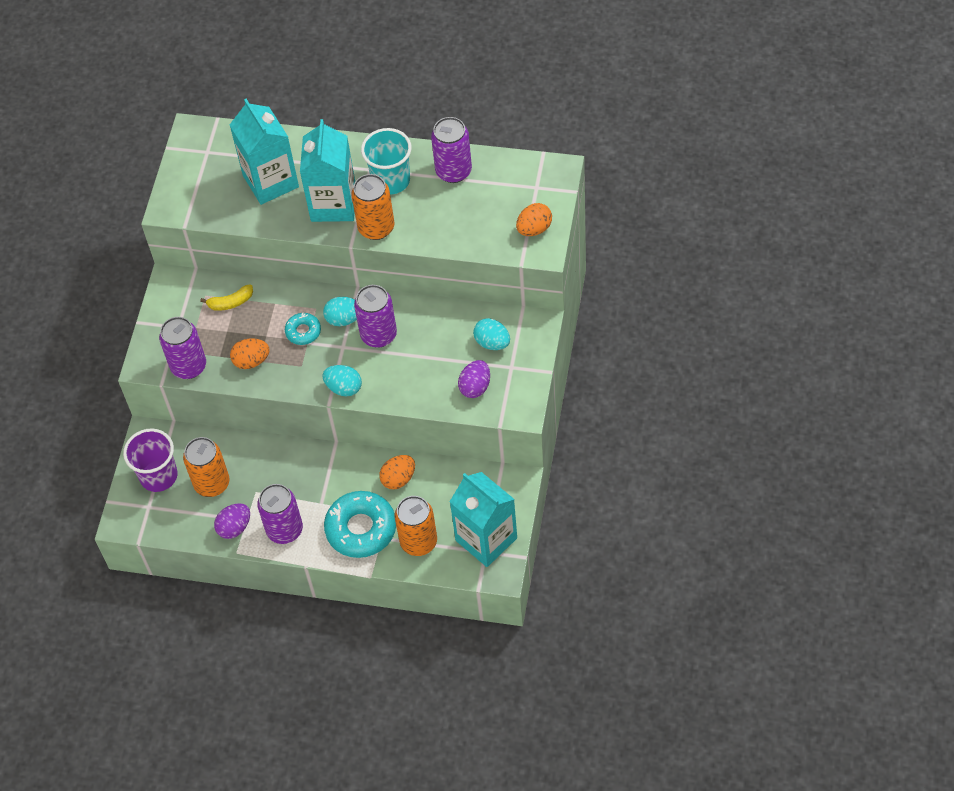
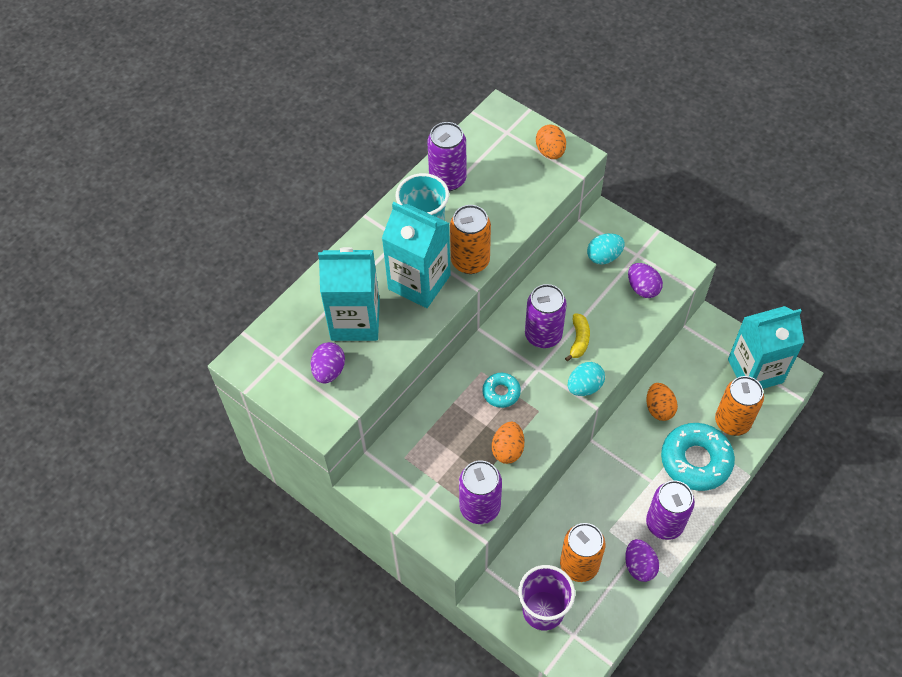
camera: 65 degrees left, 0 degrees up
(214, 188) = (329, 371): none -> purple egg
(231, 302) = (428, 438): yellow banana -> yellow banana (579, 340)
(344, 319) = (508, 354): turquoise egg -> none

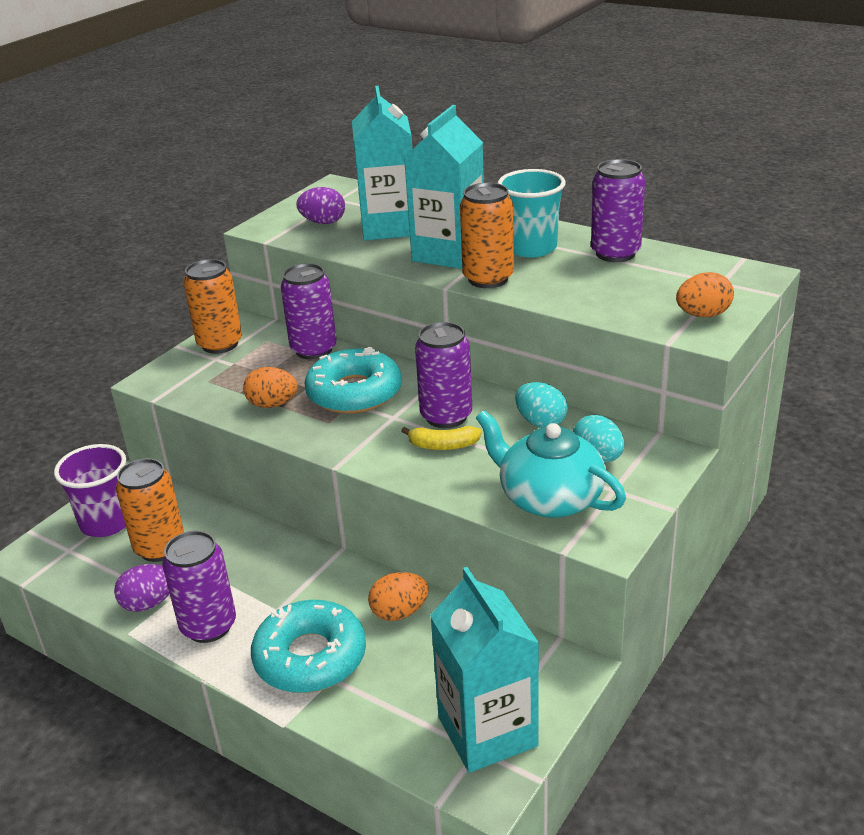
camera: 85 degrees right, 25 degrees down
(480, 507) = (197, 392): purple can -> purple can (314, 350)
(501, 392) = (354, 393): turquoise donut -> turquoise donut, size x1.94
(584, 387) = (367, 455): turquoise egg -> turquoise egg (540, 422)
(642, 288) = (549, 498): purple egg -> turquoise teapot
(732, 422) = (382, 701): orange can -> orange can (220, 344)

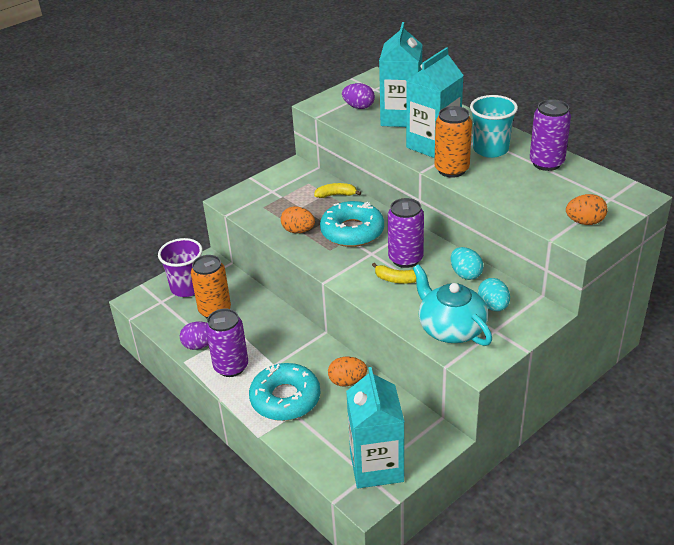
camera: 15 degrees right, 5 degrees up
(220, 344) = (278, 181): orange can -> none
(314, 350) = (336, 195): purple can -> yellow banana

